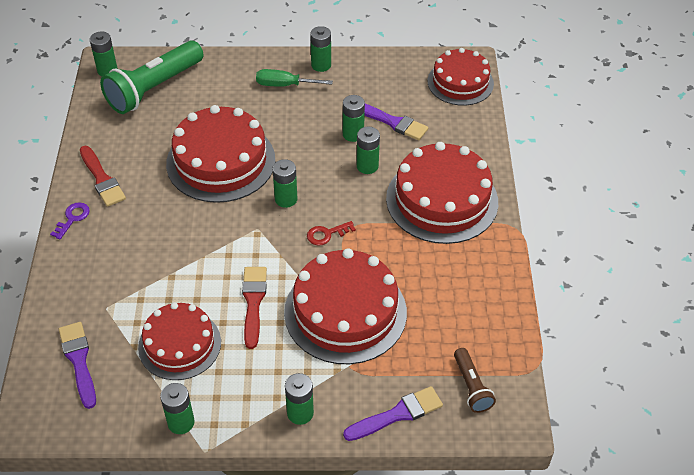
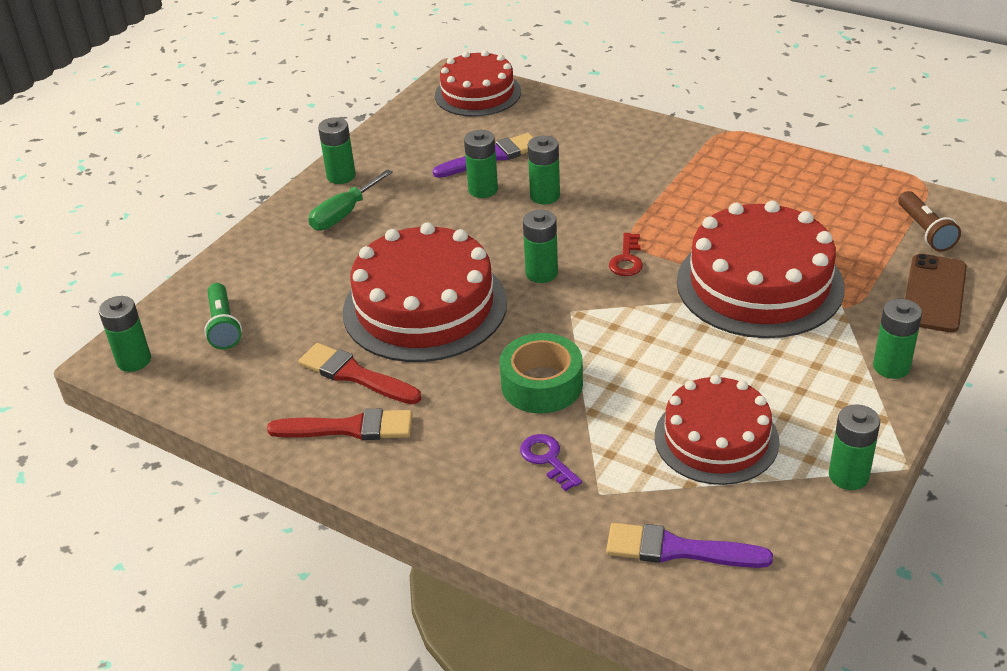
camera: 55 degrees left, 10 degrees down
(72, 218) = (399, 481): purple key -> purple key (547, 459)
(154, 88) = (223, 326): green flashlight -> green flashlight, size x0.50
(182, 244) = (542, 384): none -> green tape
(253, 302) = (691, 352): red brush -> red brush (354, 375)
(397, 414) = (934, 293): purple brush -> brown phone
(442, 200) = (644, 163): red cake -> none
(471, 386) = (925, 231): brown flashlight -> brown flashlight turned 60 degrees clockwise

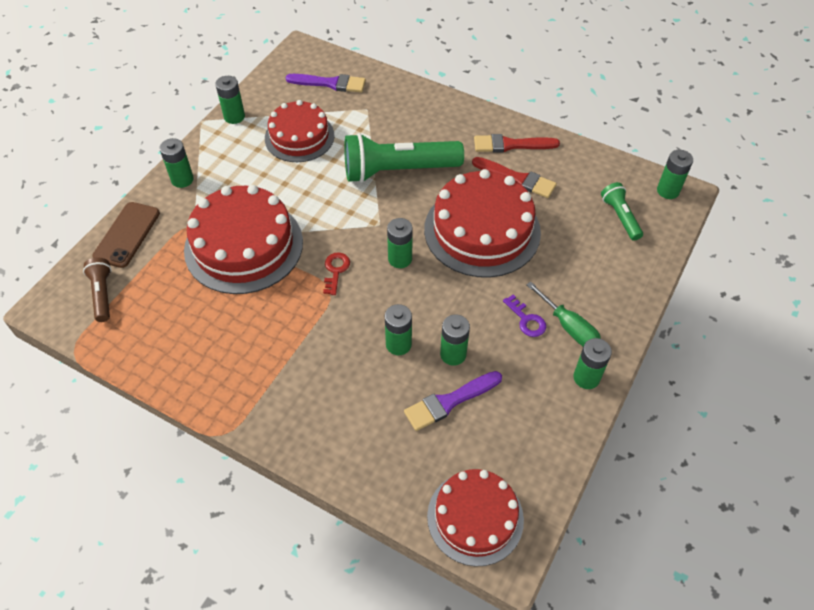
camera: 175 degrees right, 15 degrees up
(344, 214) = (569, 327): green screwdriver -> green screwdriver turned 105 degrees clockwise
(542, 384) = (398, 171): green tape -> green flashlight
(547, 459) = (394, 126): purple key -> purple key (526, 320)

